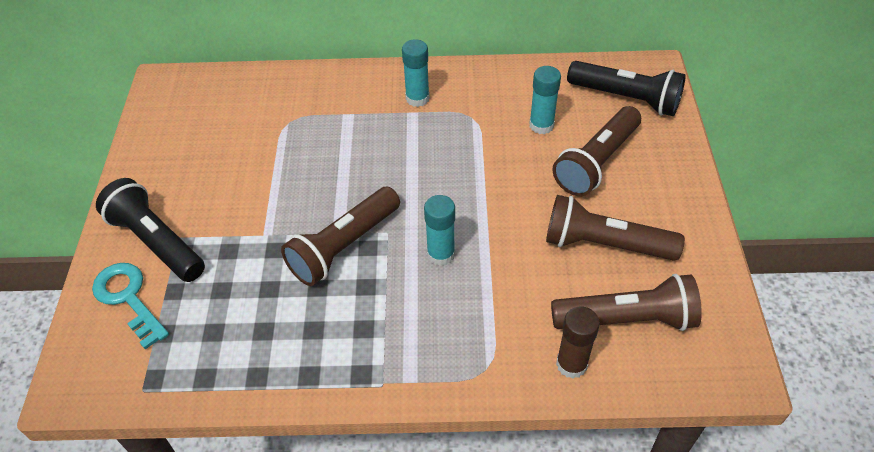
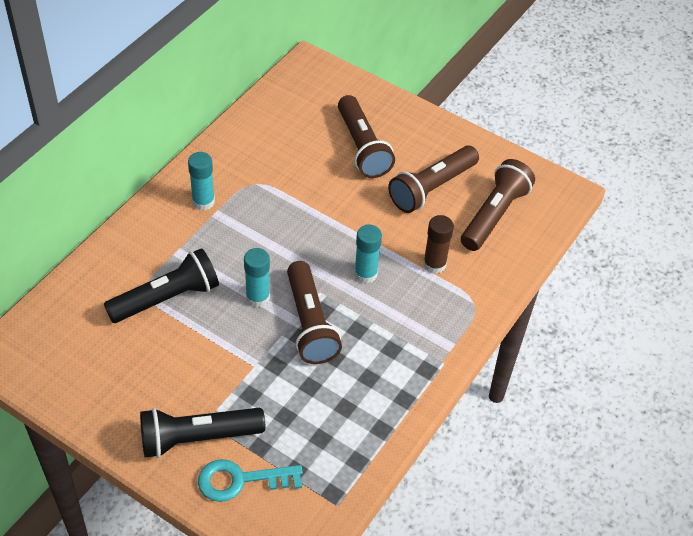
camera: 60 degrees left, 0 degrees up
(541, 125) = (301, 152): turquoise glue stick -> turquoise glue stick (258, 297)
(571, 364) = (504, 260): brown glue stick -> brown glue stick (434, 264)
(626, 98) = (321, 95): black flashlight -> black flashlight (167, 298)

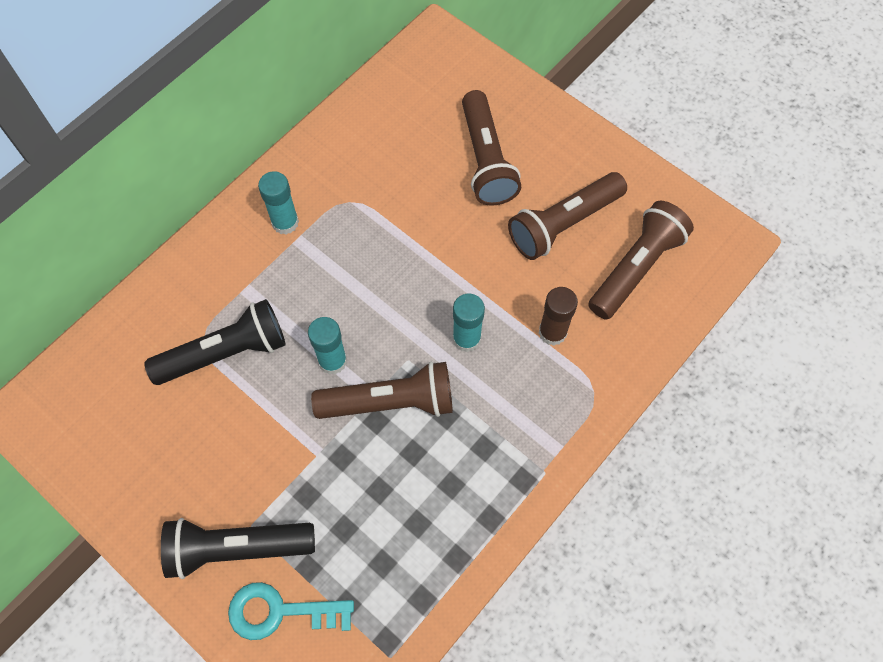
camera: 10 degrees right, 15 degrees up
(310, 323) = (390, 402): brown flashlight -> brown flashlight turned 90 degrees counterclockwise

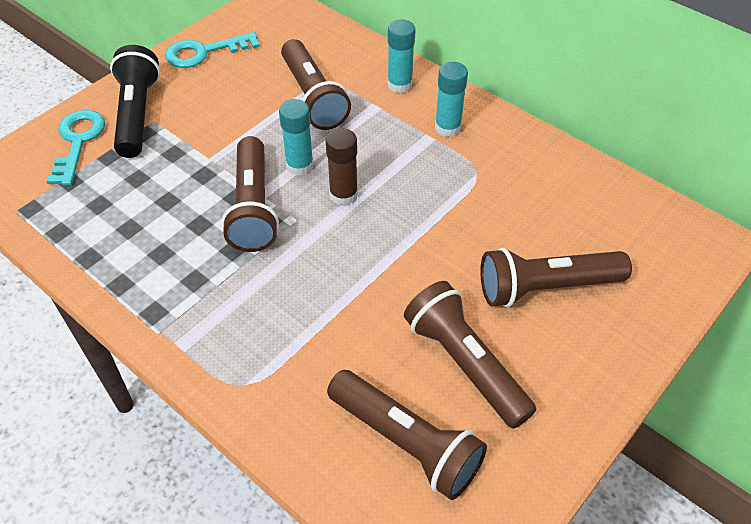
camera: 90 degrees right, 15 degrees down
(126, 485) = (204, 52): none -> turquoise key
(225, 353) = (313, 97): black flashlight -> brown flashlight
(466, 339) = (317, 267): turquoise glue stick -> turquoise glue stick (399, 84)
(552, 332) = (320, 346): brown glue stick -> brown glue stick (343, 195)

